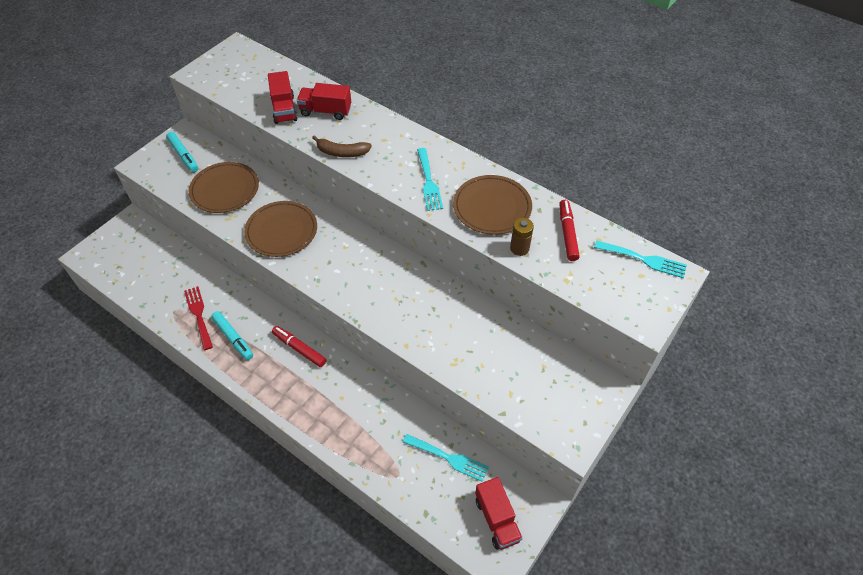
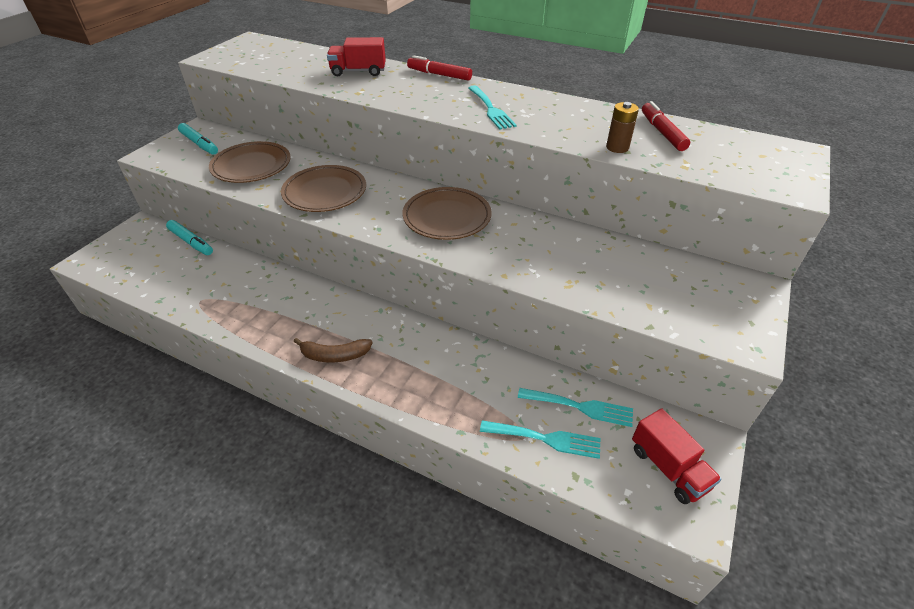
camera: 10 degrees left, 10 degrees down
(198, 315) = (232, 301): red fork -> none
(233, 338) = (278, 319): turquoise marker -> turquoise marker (191, 242)
(284, 109) = (312, 73): red truck -> none
(299, 349) = (362, 319): red marker -> red marker (439, 74)
(342, 152) = (386, 97): brown banana -> brown banana (334, 355)
(492, 207) = (569, 121): brown plate -> brown plate (447, 217)
(644, 259) = (756, 143): turquoise fork -> turquoise fork (545, 439)

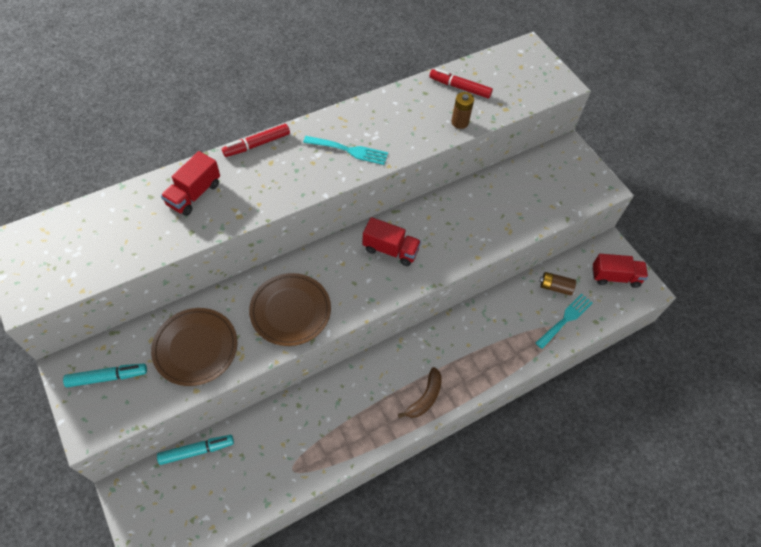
camera: 60 degrees left, 15 degrees up
(447, 217) = (390, 250): brown plate -> red truck
(580, 407) = (555, 287): turquoise fork -> brown battery

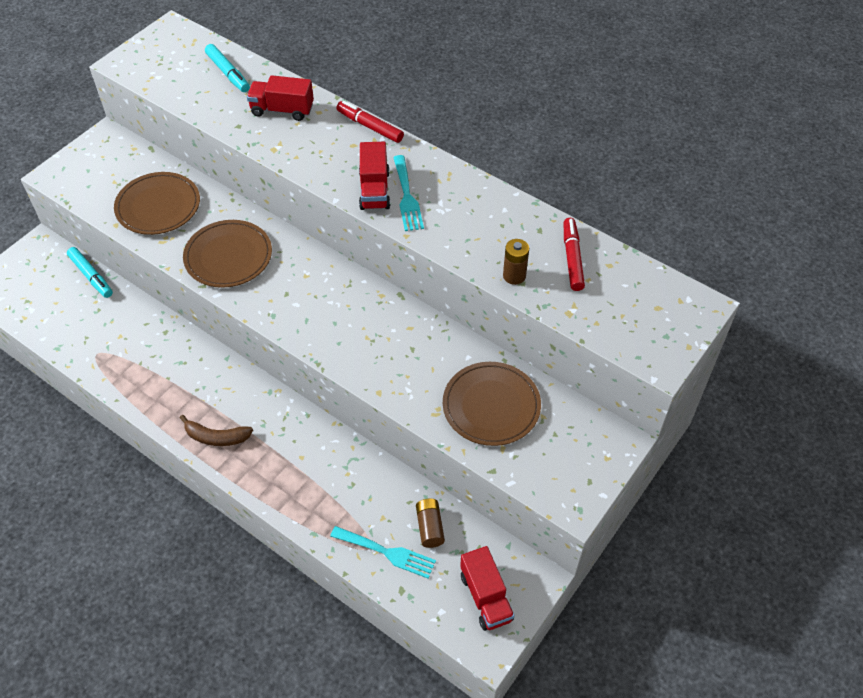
camera: 70 degrees right, 5 degrees down
(107, 377) = (106, 164): turquoise marker -> turquoise marker (228, 73)
(390, 250) = (344, 309): red truck -> red truck (374, 190)
(516, 198) = (491, 406): none -> brown plate

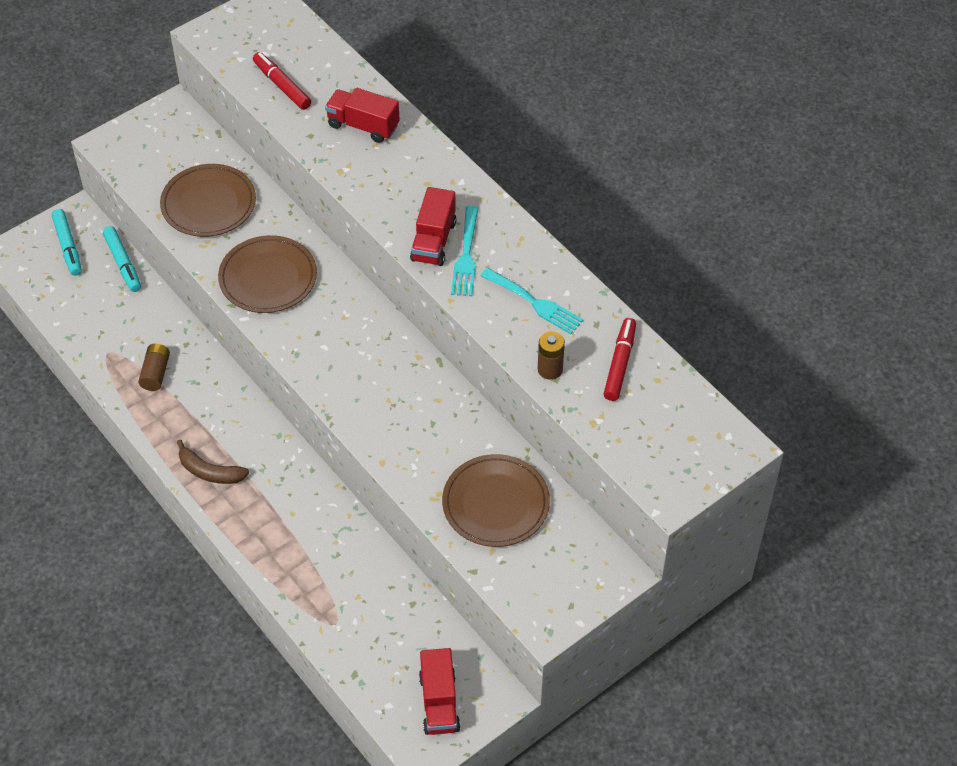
camera: 15 degrees right, 0 degrees up
(228, 73) = (317, 69): turquoise marker -> turquoise marker (68, 246)
(370, 126) = (452, 165): red marker -> red marker (282, 86)
(387, 552) = (352, 633): turquoise fork -> turquoise fork (535, 303)
(430, 527) = (404, 618): brown battery -> brown battery (156, 373)

